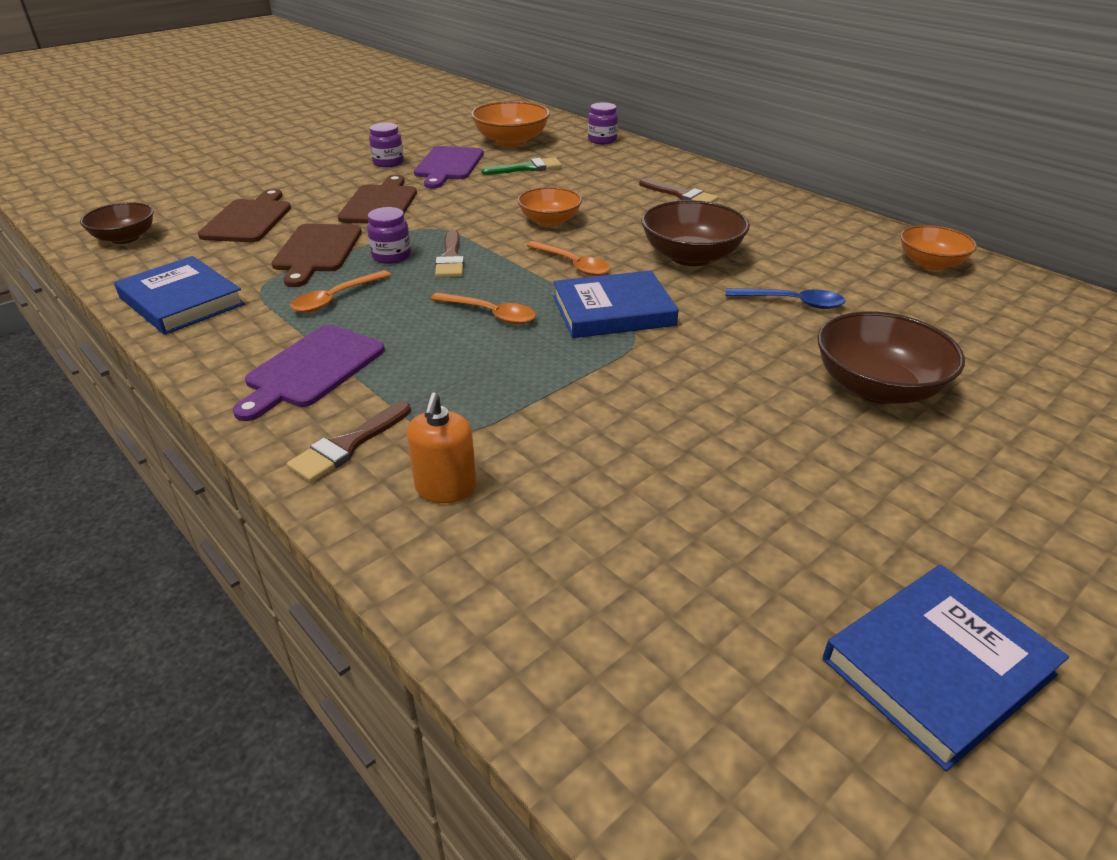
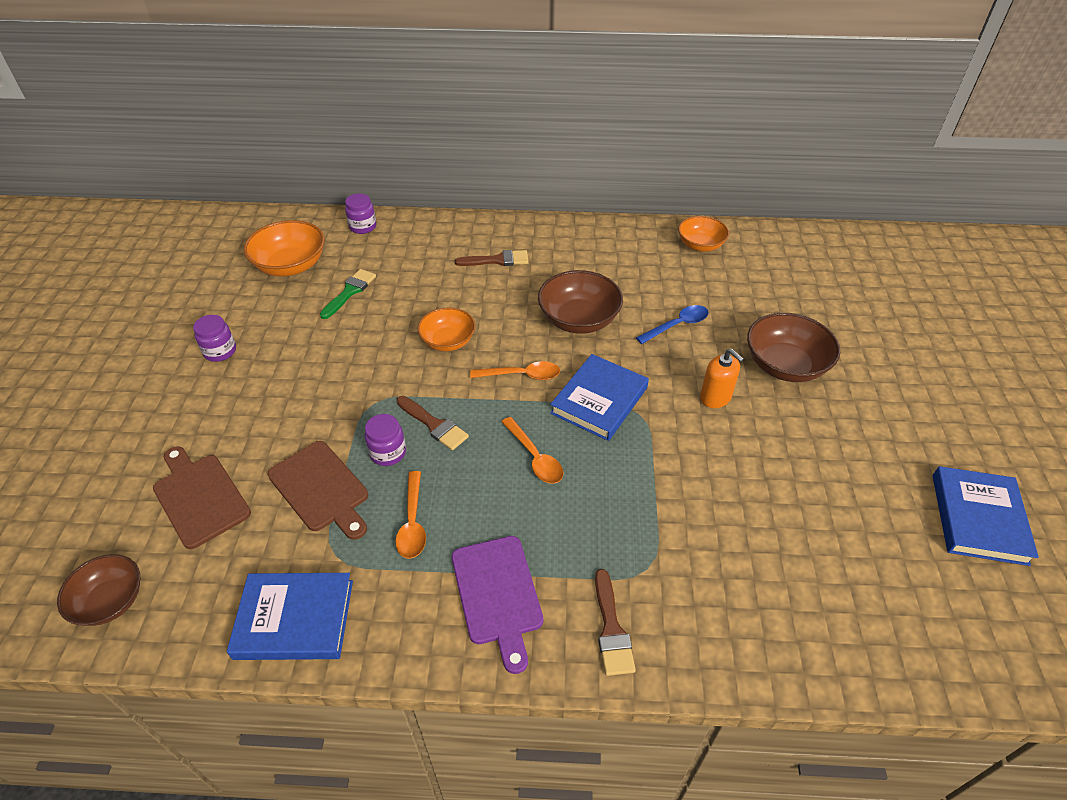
camera: 45 degrees left, 10 degrees up
(380, 203) = (290, 403): brown cutting board -> none
(446, 488) = (701, 607): orange soap dispenser -> orange soap dispenser (715, 397)
(448, 165) = (280, 325): purple cutting board -> none
(490, 314) = (535, 457): orange spoon -> orange spoon turned 75 degrees clockwise

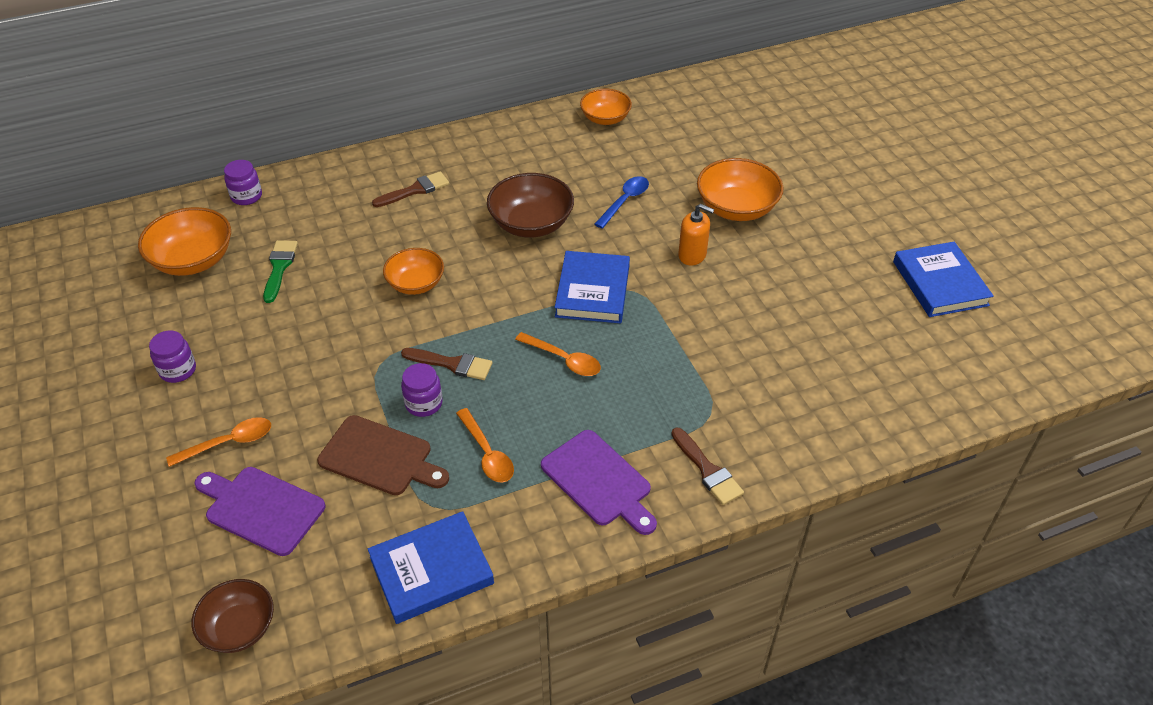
camera: 25 degrees left, 0 degrees up
(200, 497) = (261, 509): brown cutting board -> purple cutting board
(521, 375) = (507, 292): orange spoon -> orange spoon (228, 443)
(785, 365) = (736, 208): brown bowl -> orange bowl

